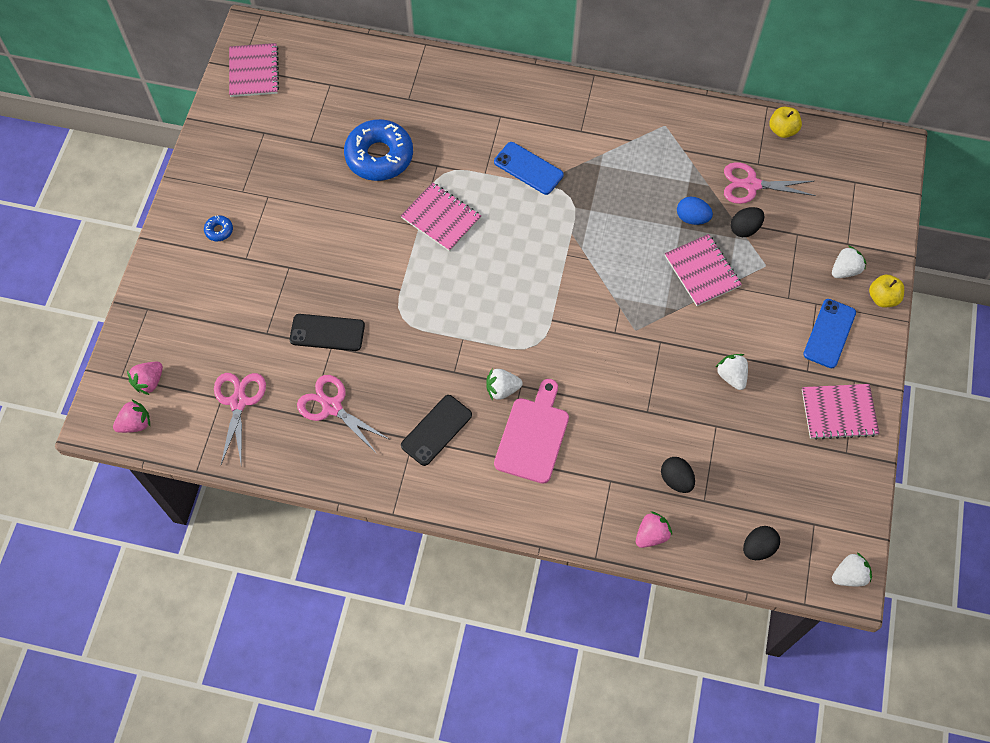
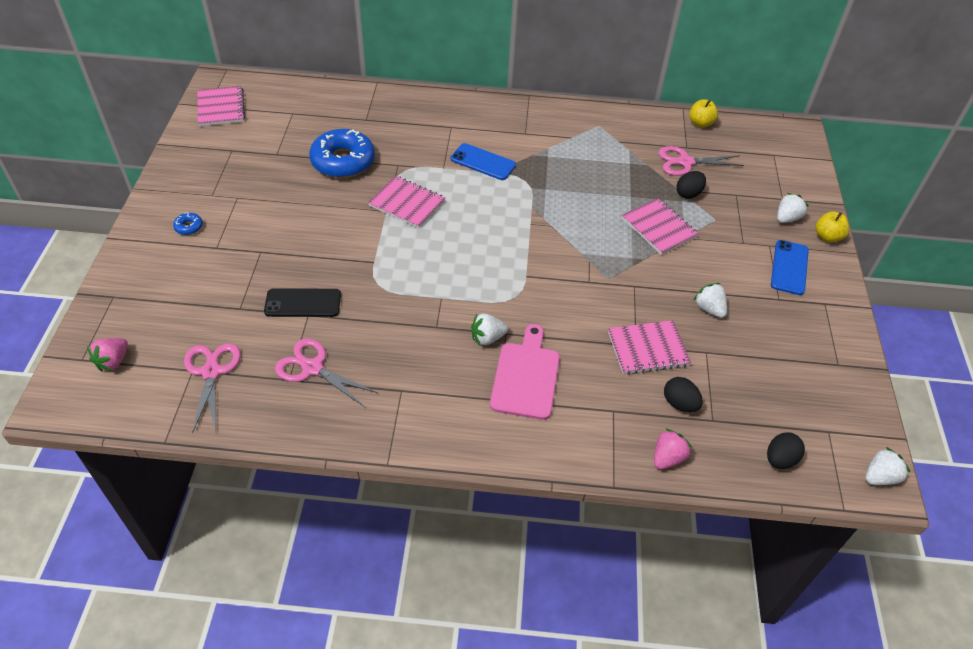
camera: 10 degrees left, 15 degrees down
(135, 423) = (96, 402): pink strawberry -> none
(436, 430) = (425, 380): black phone -> none
(692, 218) = (639, 189): blue egg -> none
(839, 412) = (819, 331): pink notebook -> pink notebook (647, 349)

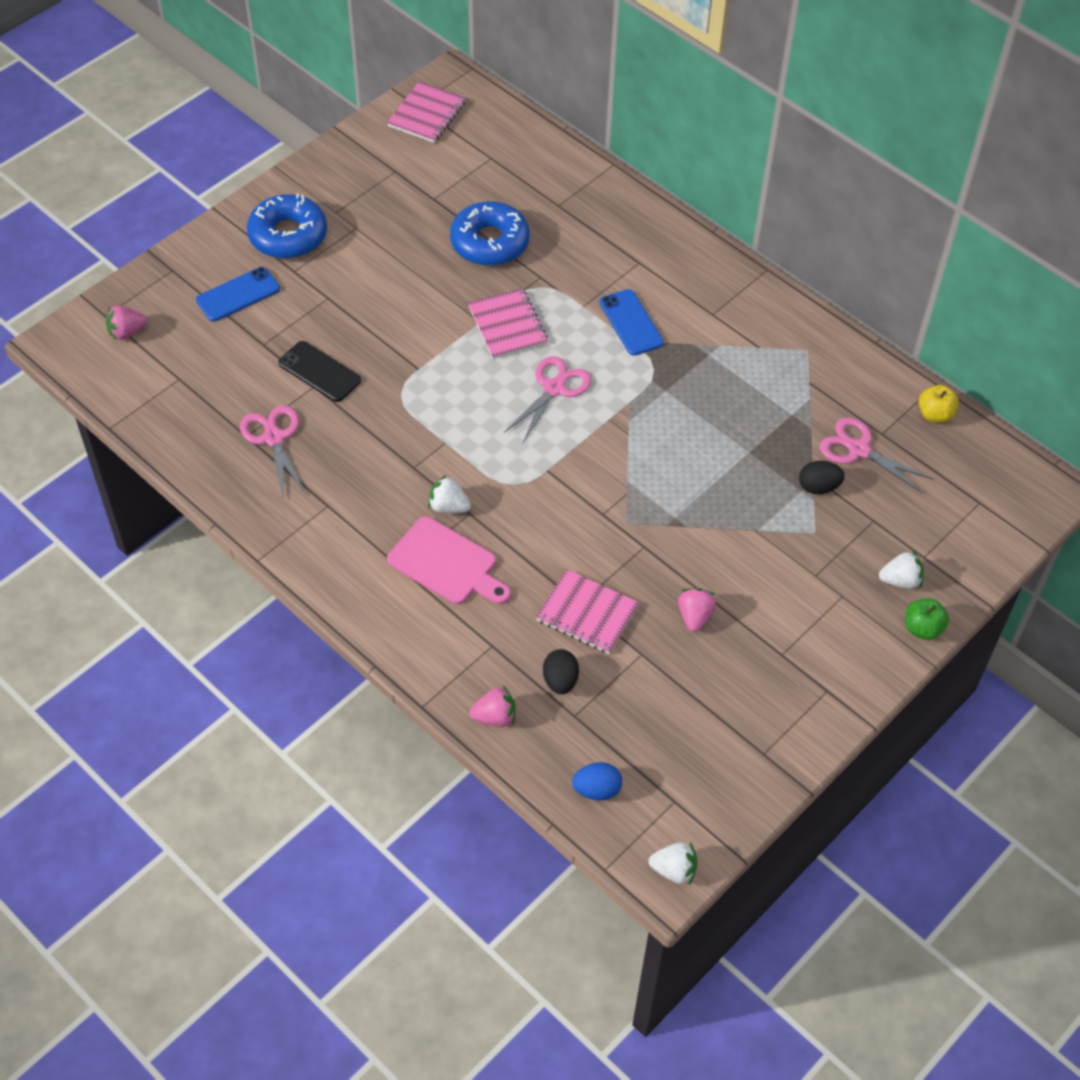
camera: 40 degrees right, 5 degrees up
(189, 227) = (288, 235): blue donut -> blue donut, size x2.46
(211, 372) = (192, 390): pink scissors -> pink scissors (554, 388)
(526, 376) = (446, 564): pink cutting board -> pink cutting board turned 75 degrees clockwise
(659, 228) = (740, 504): pink notebook -> none
(709, 309) = (694, 616): white strawberry -> pink strawberry
(780, 459) = (597, 790): black egg -> blue egg
(789, 267) = (834, 632): blue phone -> blue phone (238, 295)
(827, 237) = (922, 628): yellow apple -> green apple

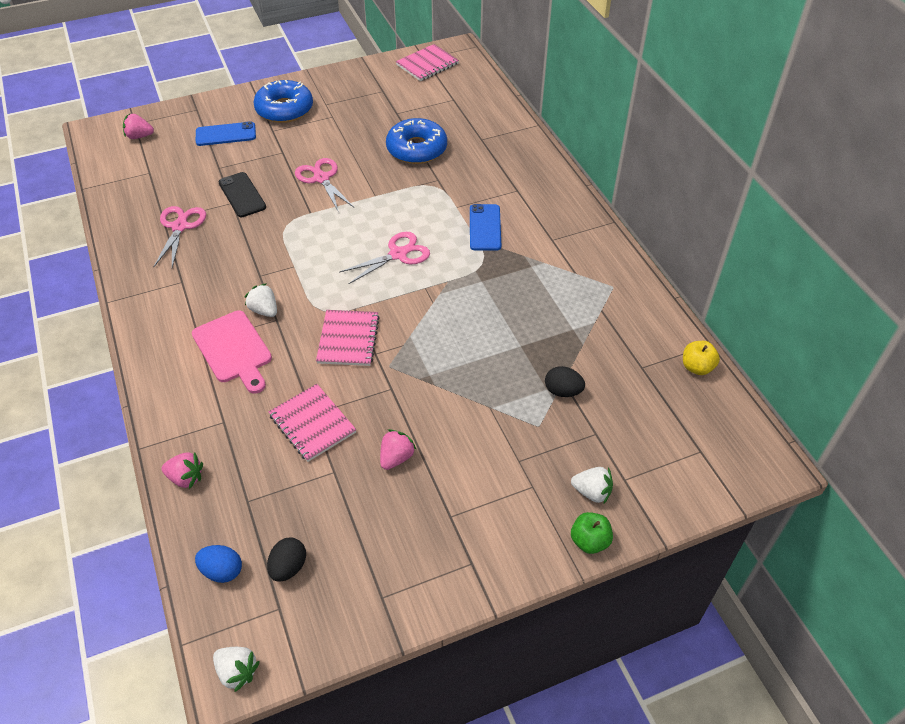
camera: 25 degrees right, 5 degrees down
(507, 325) = (393, 203): pink notebook -> pink notebook (348, 339)
(560, 680) = (255, 468): black egg -> black egg (288, 567)
(859, 450) = (614, 374): pink scissors -> pink scissors (321, 178)

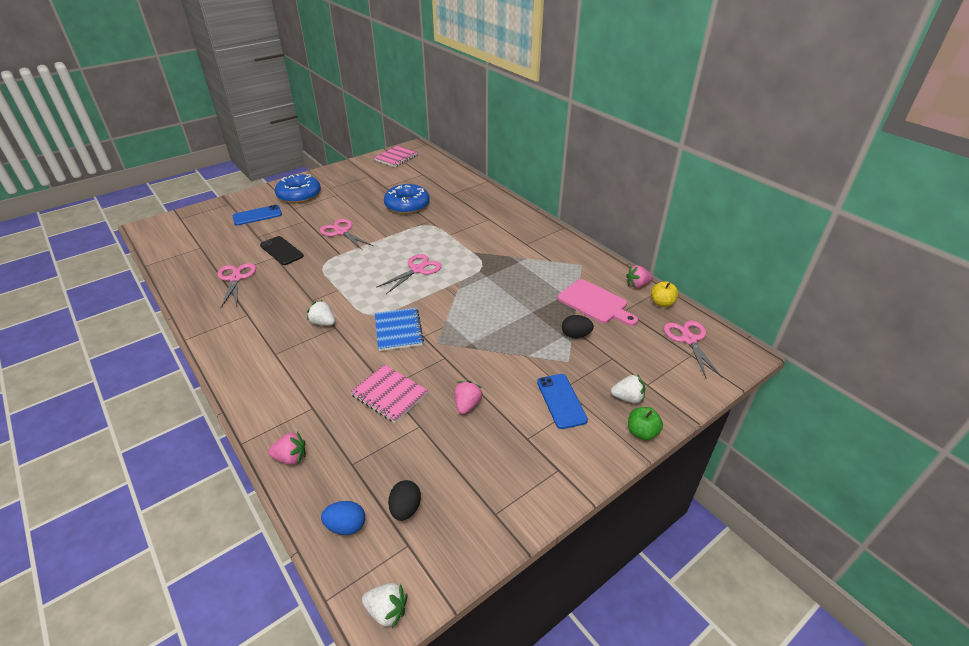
camera: 15 degrees left, 10 degrees down
(139, 136) = (186, 226): pink strawberry -> pink strawberry (637, 285)
(233, 350) = (305, 354): pink cutting board -> pink cutting board (595, 303)
(348, 339) = (398, 330): pink notebook -> blue notebook
(485, 227) = (475, 244): blue phone -> blue phone (561, 401)
(708, 429) = (689, 340): none -> pink scissors

